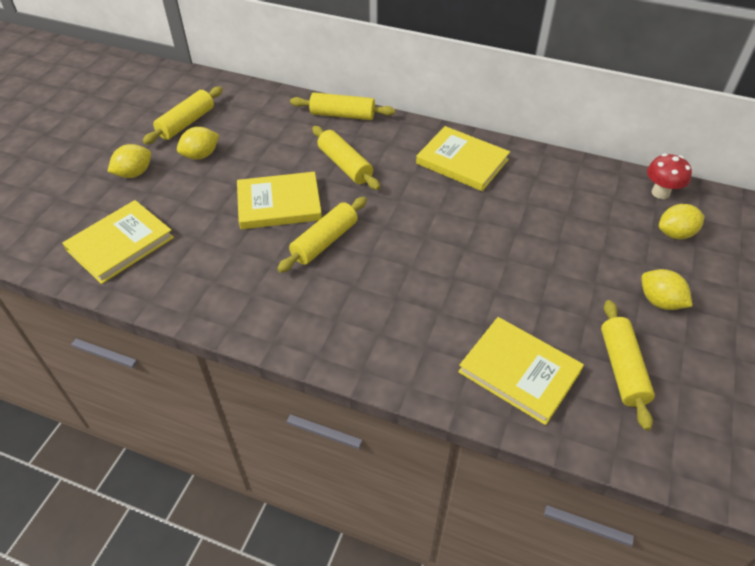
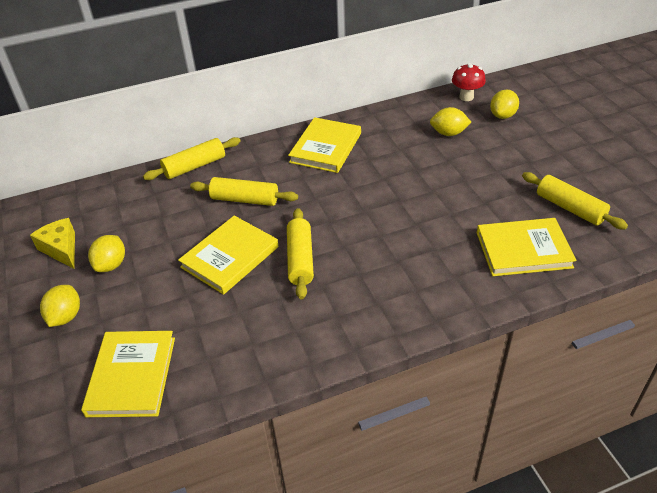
camera: 40 degrees left, 5 degrees down
(186, 123) = (61, 249): yellow rolling pin -> yellow cheese
(462, 161) = (325, 148): yellow book -> yellow book turned 60 degrees counterclockwise
(659, 301) = (541, 158): yellow lemon -> yellow lemon (448, 133)

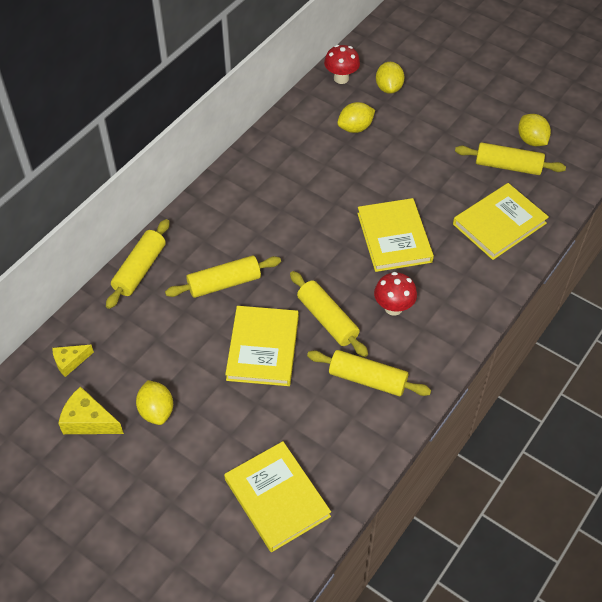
camera: 35 degrees left, 10 degrees up
(65, 316) = (163, 481): yellow lemon -> yellow lemon (531, 140)
(90, 205) = (70, 362): none -> yellow cheese
(292, 320) = (367, 379): none -> yellow rolling pin
(325, 148) = (254, 192): yellow book -> yellow book (394, 237)
(365, 275) = (393, 308): none -> red mushroom

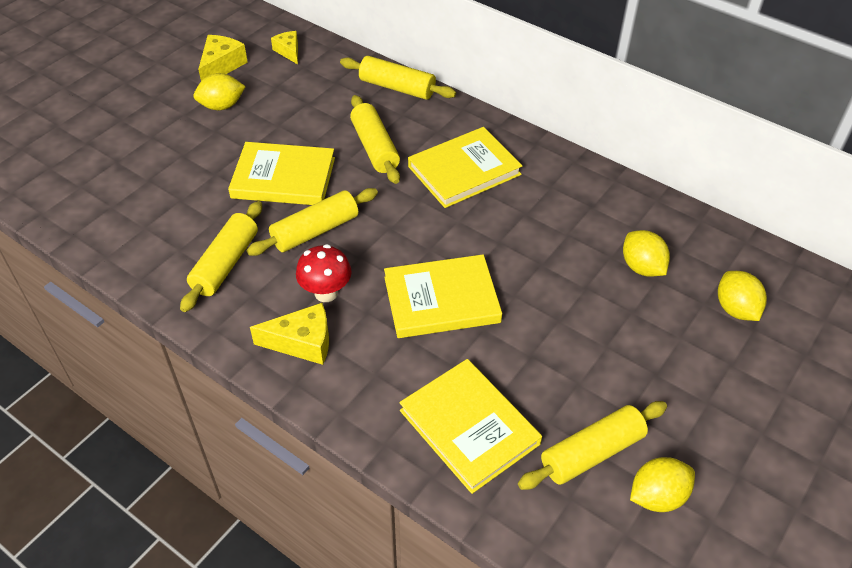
camera: 90 degrees right, 5 degrees down
(277, 498) = (100, 188): yellow book -> yellow book (464, 170)
(341, 78) = (741, 255): red mushroom -> none
(389, 88) = (735, 309): yellow lemon -> yellow lemon turned 75 degrees clockwise
(442, 319) = (302, 342): none -> yellow cheese
(508, 166) = (592, 453): yellow rolling pin -> yellow rolling pin turned 45 degrees clockwise

